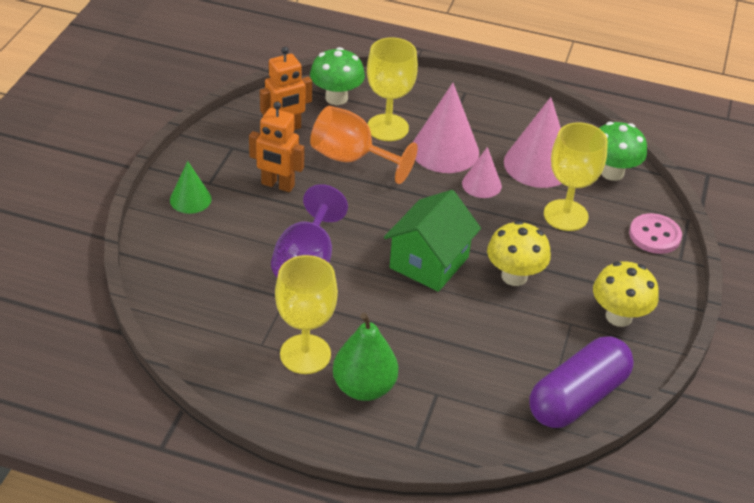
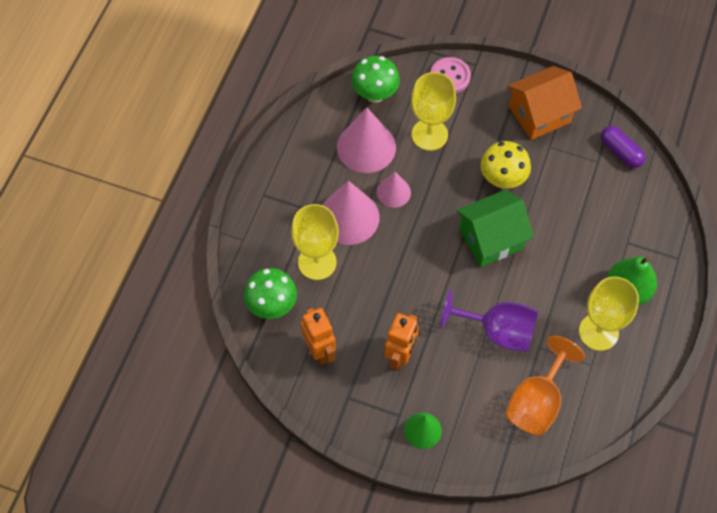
camera: 85 degrees left, 20 degrees up
(351, 159) = (362, 294): orange goblet -> orange goblet (537, 402)
(429, 262) = (491, 239): green house -> green house turned 60 degrees counterclockwise
(577, 397) = (620, 152): purple capsule -> purple capsule, size x0.57
(619, 316) = (539, 114): yellow mushroom -> orange house

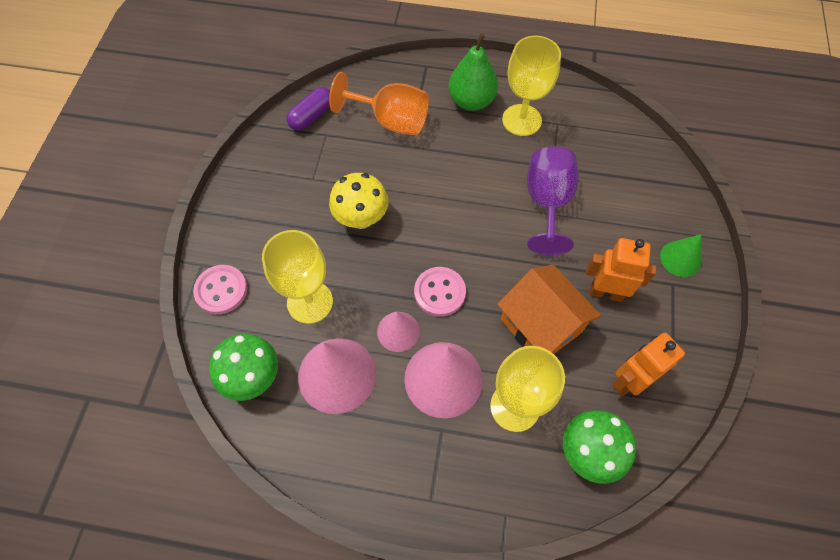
camera: 100 degrees left, 0 degrees up
(422, 227) = (439, 292): none -> pink button
(491, 239) = (439, 221): green house -> none
(537, 402) = (611, 163): orange goblet -> orange goblet (391, 121)
(539, 114) = (270, 191): orange house -> orange house (541, 325)

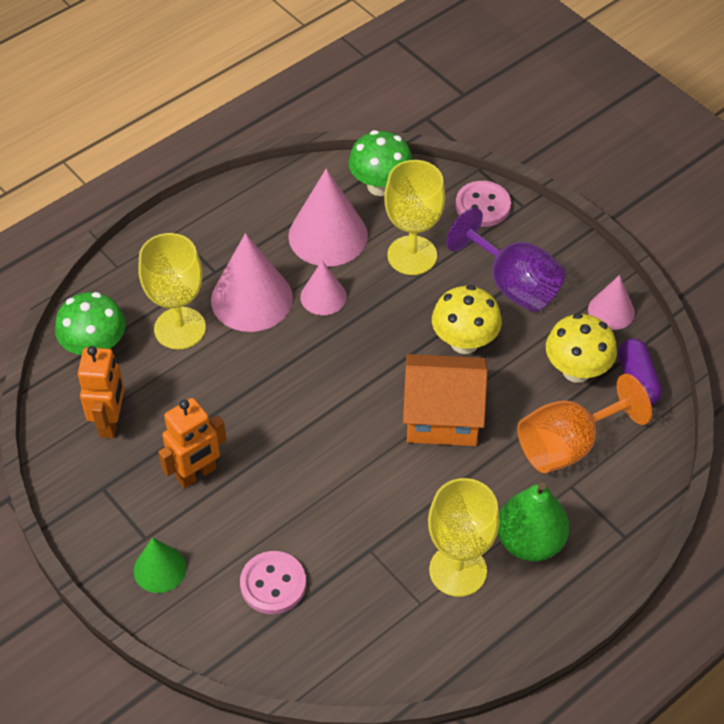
camera: 130 degrees right, 10 degrees down
(265, 158) = (611, 311): none -> pink cone
(331, 148) = (576, 370): none -> yellow mushroom
(439, 292) = (328, 349): pink button -> pink button (273, 584)
(541, 325) = (222, 398): orange house -> orange house (442, 417)
(547, 203) = (333, 506): purple goblet -> purple goblet (513, 285)

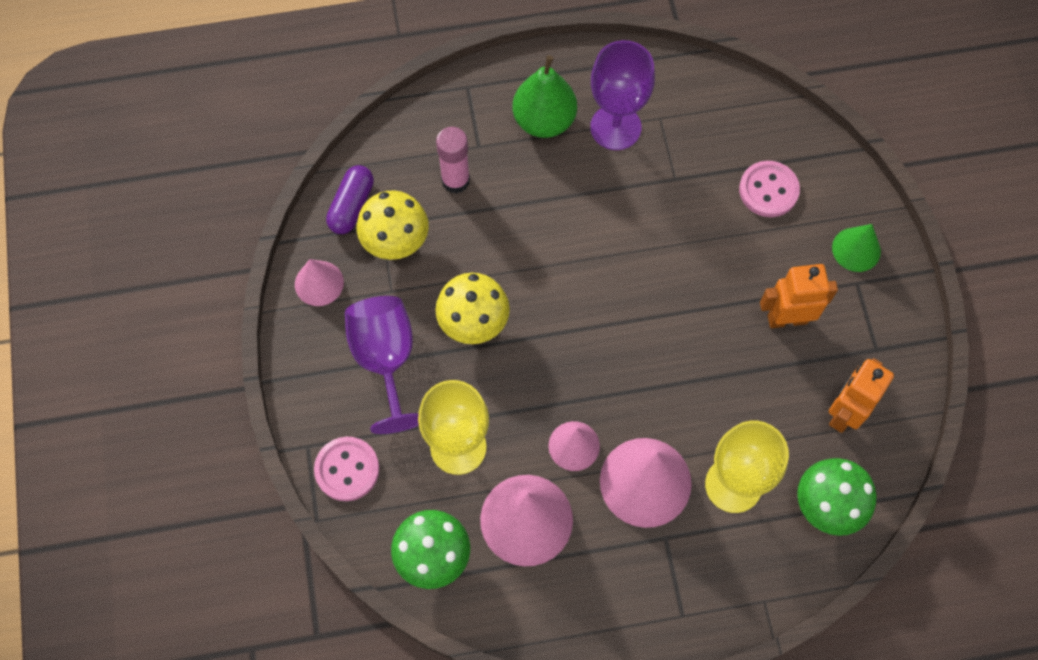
camera: 150 degrees left, 15 degrees up
(442, 417) = (542, 261): orange house -> none
(458, 570) = (615, 127): yellow goblet -> purple goblet
(567, 445) = (455, 180): orange goblet -> pink glue stick

